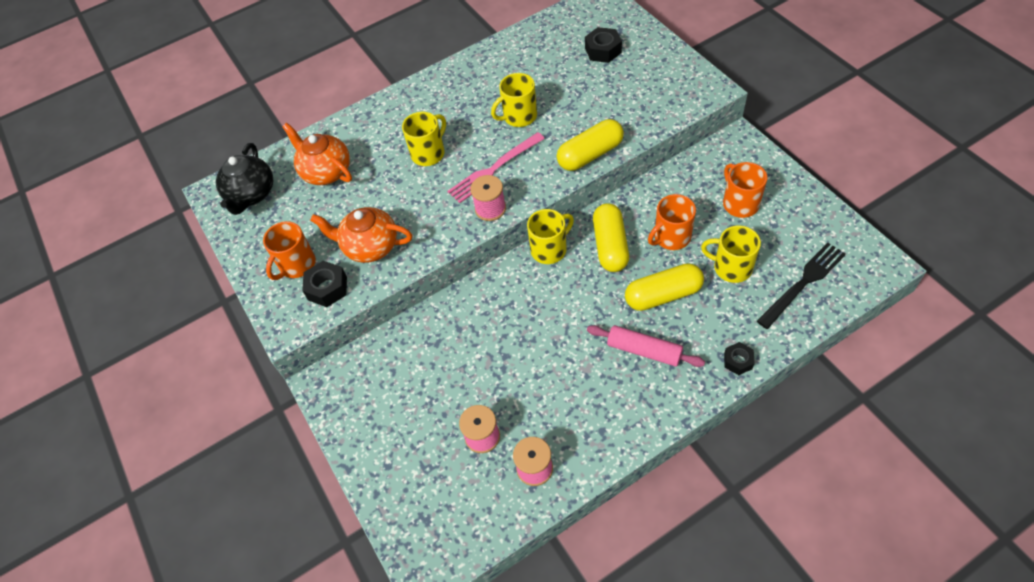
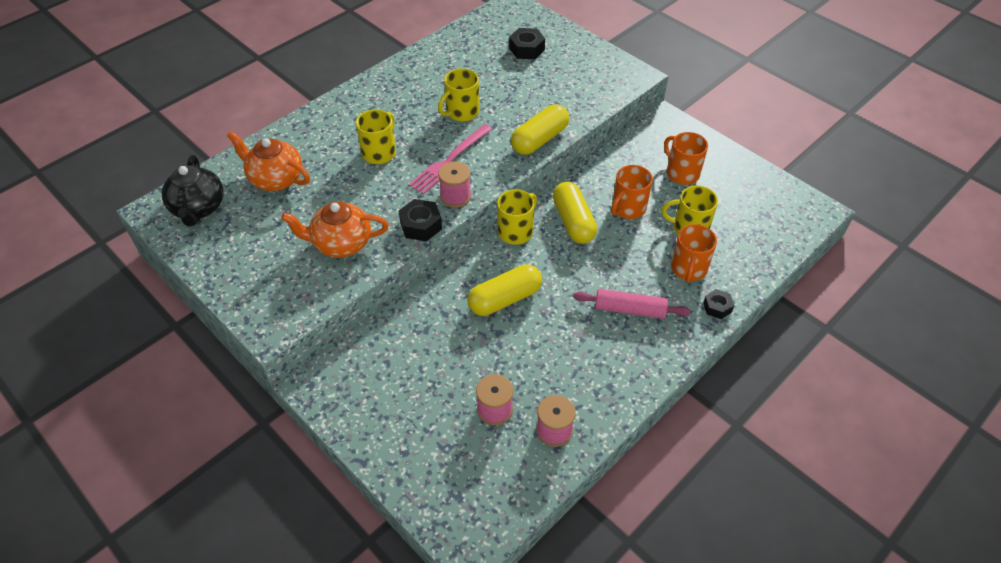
camera: 20 degrees left, 5 degrees down
(297, 265) = (266, 269): orange mug -> orange mug (688, 269)
(327, 288) = (306, 287): black nut -> black nut (421, 225)
(663, 295) = (634, 259): yellow capsule -> yellow capsule (505, 299)
(803, 283) = (756, 233): black fork -> none

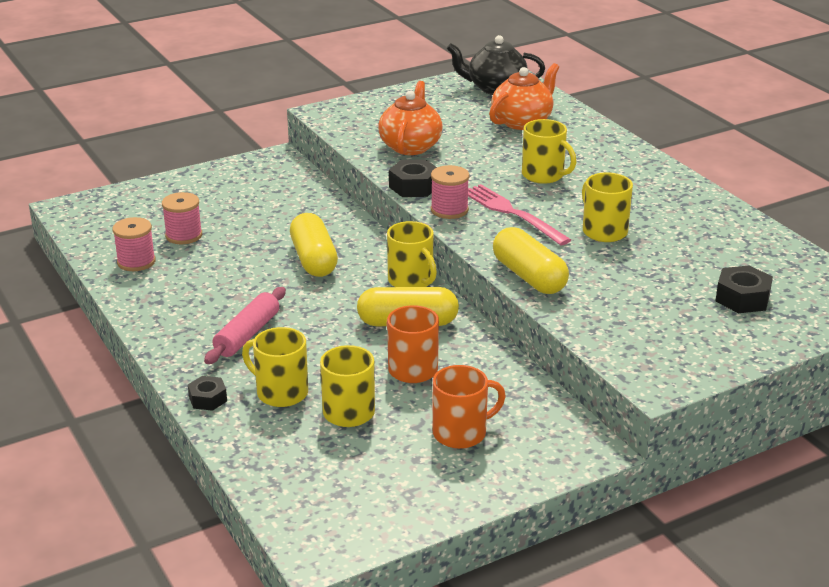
camera: 105 degrees right, 20 degrees down
(688, 269) = (280, 392): orange mug -> yellow mug

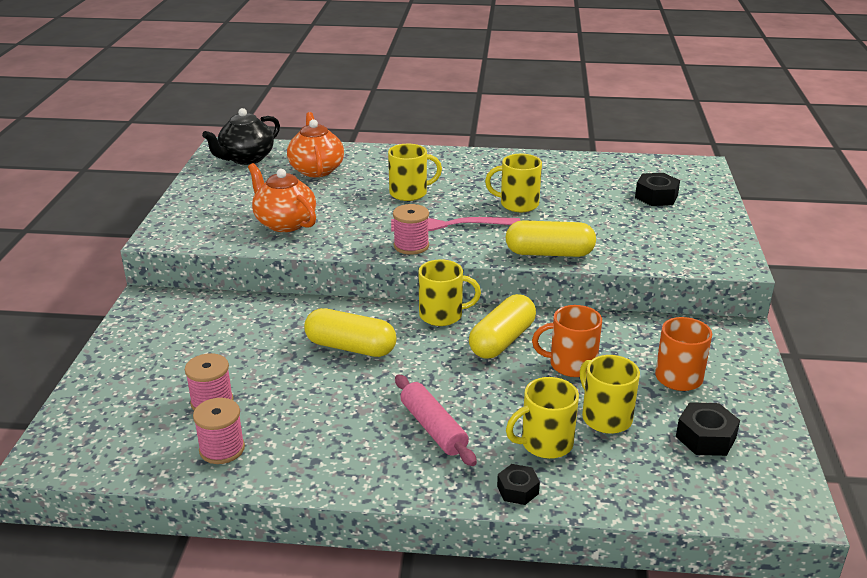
camera: 55 degrees left, 0 degrees up
(413, 186) = (353, 246): black nut -> black nut (705, 437)

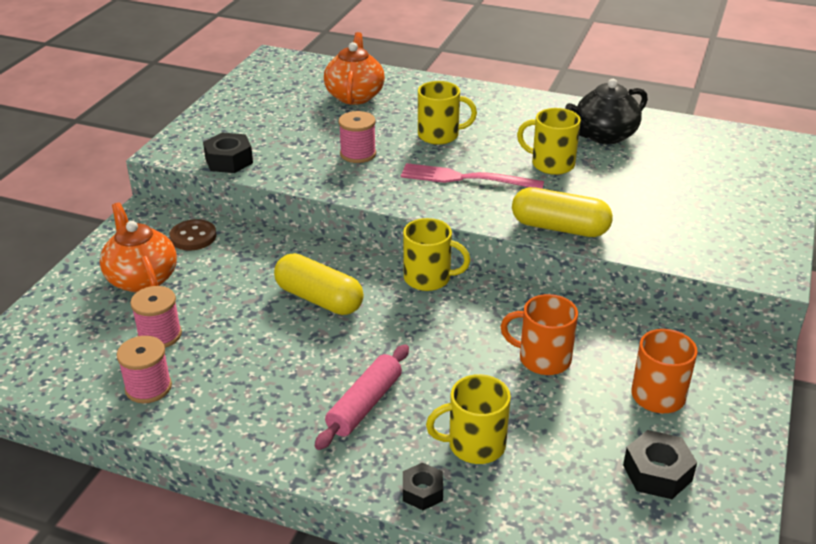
camera: 15 degrees right, 5 degrees up
(205, 312) = (193, 237): none -> brown button
(246, 159) = (289, 74): black teapot -> black teapot (603, 136)
(284, 223) = (296, 152): orange teapot -> orange teapot (141, 278)
(411, 246) = (414, 197): pink spool -> pink spool (358, 154)
(433, 428) = (365, 404): pink rolling pin -> pink rolling pin turned 45 degrees clockwise
(502, 340) = (479, 318): yellow capsule -> none
(605, 417) = (554, 427): yellow mug -> none
(656, 197) = (714, 176): black nut -> black nut (229, 161)

